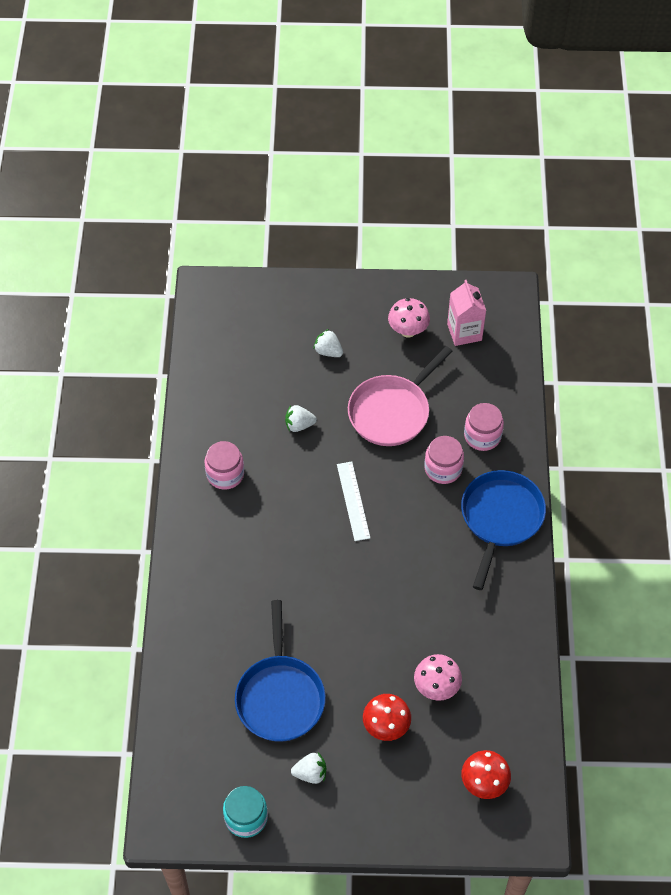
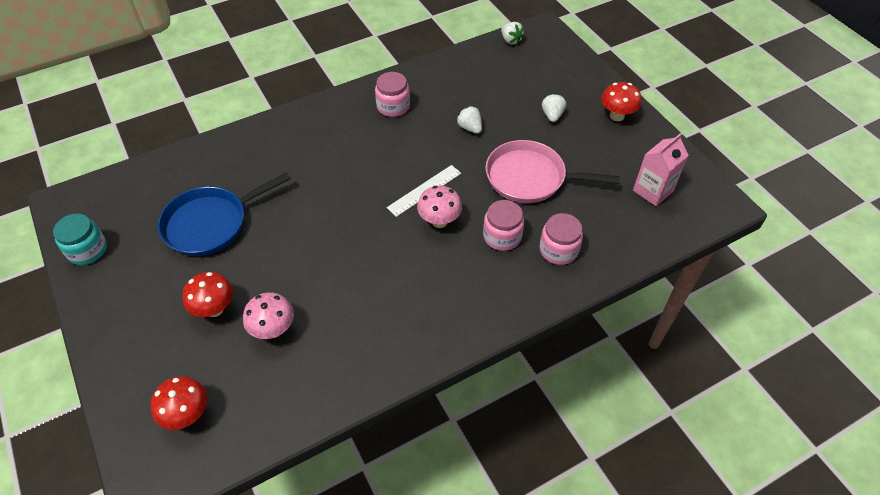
camera: 60 degrees right, 5 degrees down
(310, 773) = (145, 275): white strawberry -> white strawberry (511, 40)
(363, 303) = (617, 116): none -> red mushroom
(408, 331) = (617, 154): pink mushroom -> pink mushroom (439, 221)
(500, 518) = (482, 302): blue pan -> none

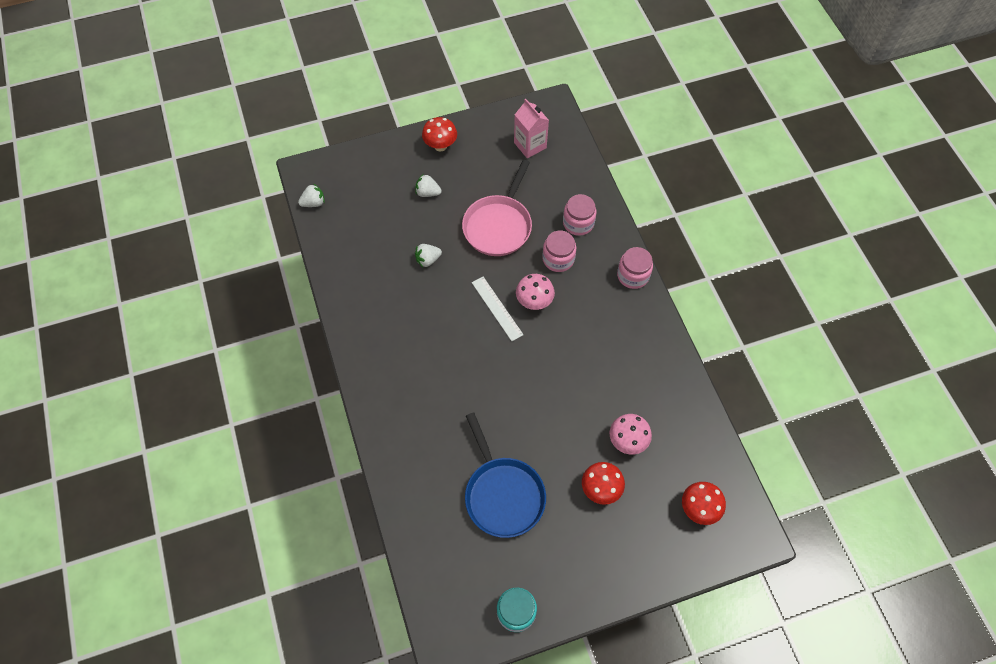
camera: 80 degrees left, 10 degrees up
(393, 106) = (382, 320): pink jar -> pink jar (633, 275)

